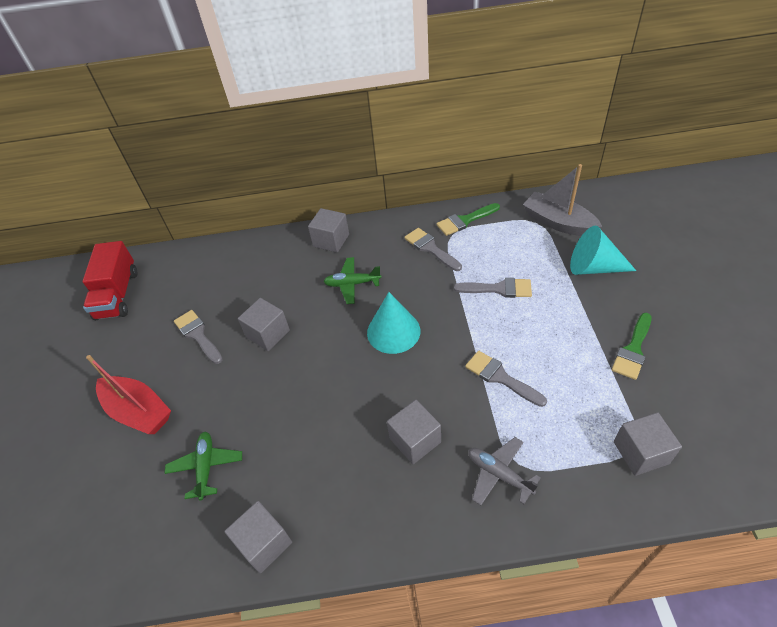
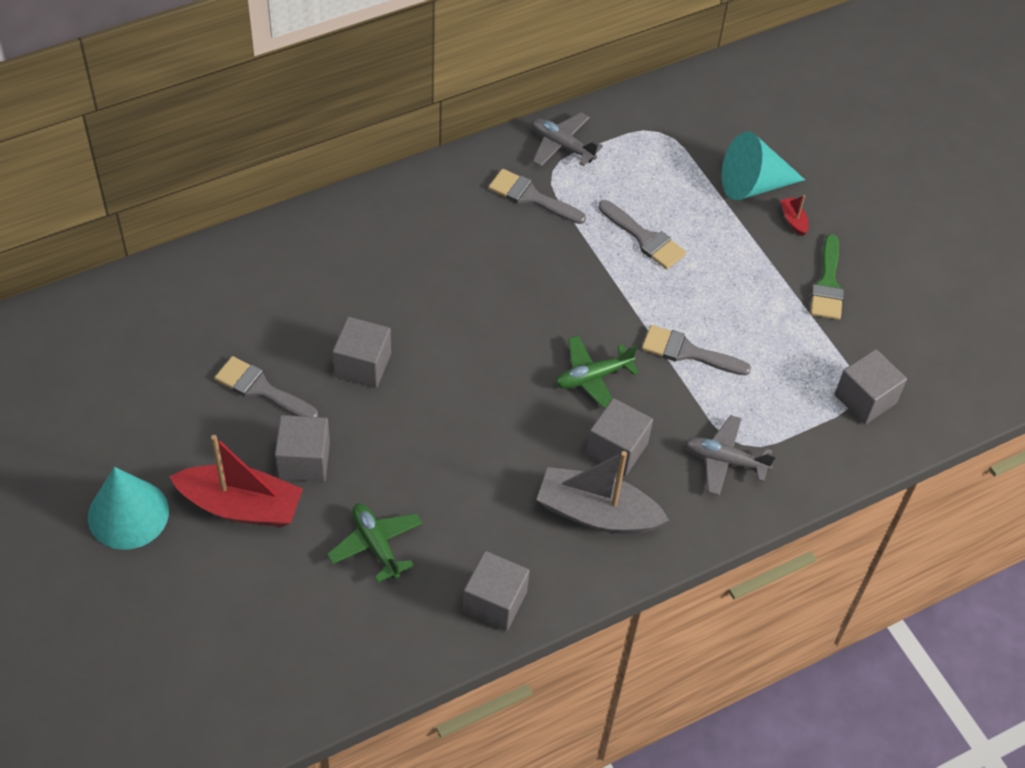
camera: 30 degrees left, 5 degrees up
(118, 294) = (94, 359): red truck -> none
(331, 240) = (381, 211): grey cube -> grey cube (304, 461)
(352, 284) = (445, 271): green plane -> green plane (593, 377)
(393, 331) = (532, 324): turquoise cone -> turquoise cone (128, 514)
(465, 221) = (562, 146): green brush -> grey plane
(499, 289) = (644, 238): grey brush -> grey brush turned 60 degrees clockwise
(558, 222) = (688, 127): grey boat -> grey boat (597, 513)
(618, 297) = (793, 220): none -> red boat

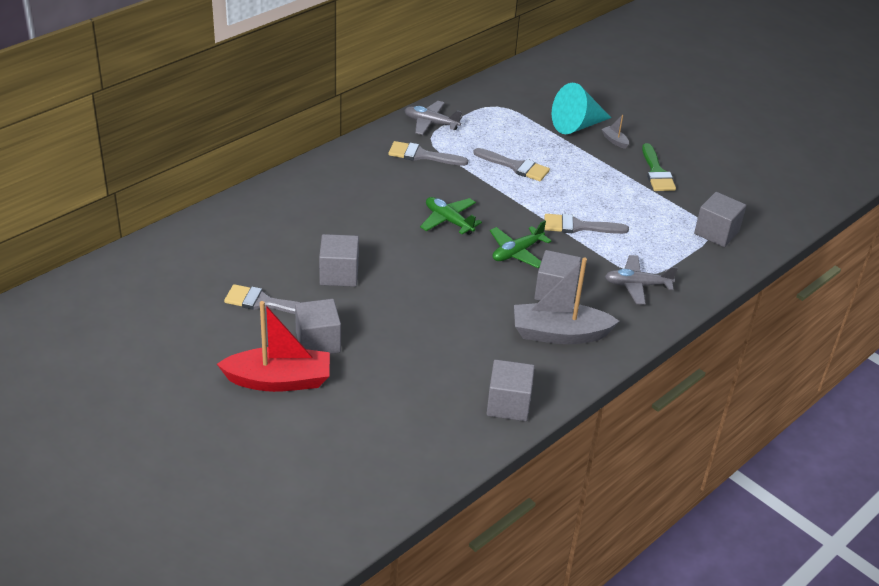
camera: 15 degrees left, 15 degrees down
(128, 514) = (186, 403): turquoise cone -> none
(376, 545) = (399, 385): green plane -> green plane (448, 221)
(793, 220) = (614, 141): red boat -> grey boat

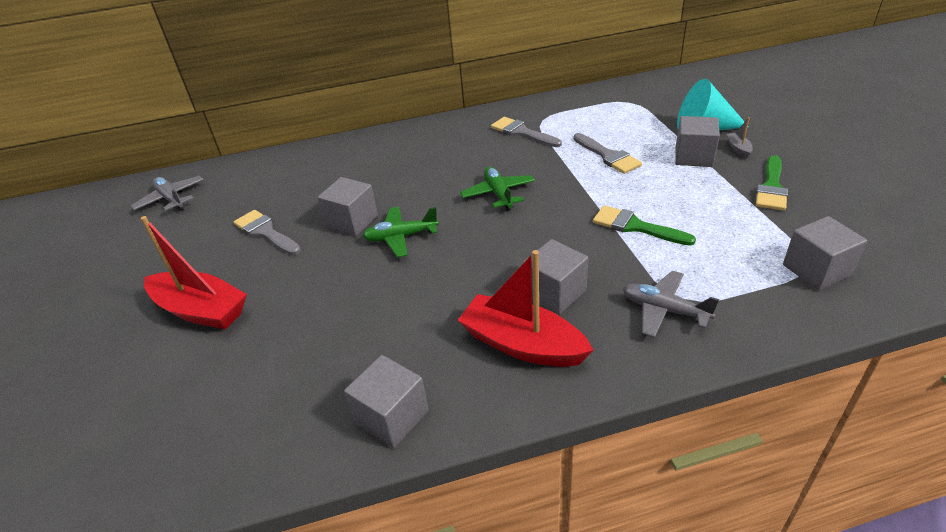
camera: 35 degrees right, 0 degrees up
(318, 342) = (271, 281): grey cube -> grey cube (693, 157)
(431, 123) = (553, 108): grey plane -> grey plane (171, 199)
(517, 252) = (544, 239): green plane -> green plane (401, 237)
(559, 334) = (522, 344): grey boat -> red boat
(578, 226) = (635, 226): grey brush -> green brush

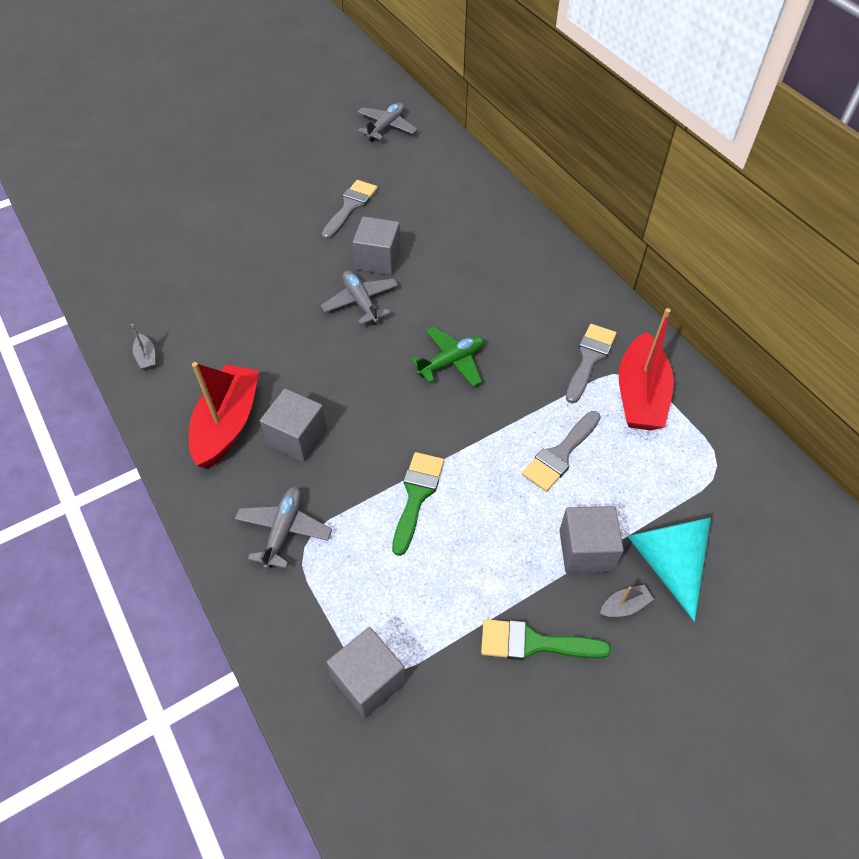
camera: 70 degrees right, 15 degrees up
(201, 310) = (246, 208): red boat -> red boat (640, 395)
(392, 417) = (146, 357): grey cube -> grey boat
(401, 237) = (361, 302): green plane -> grey plane

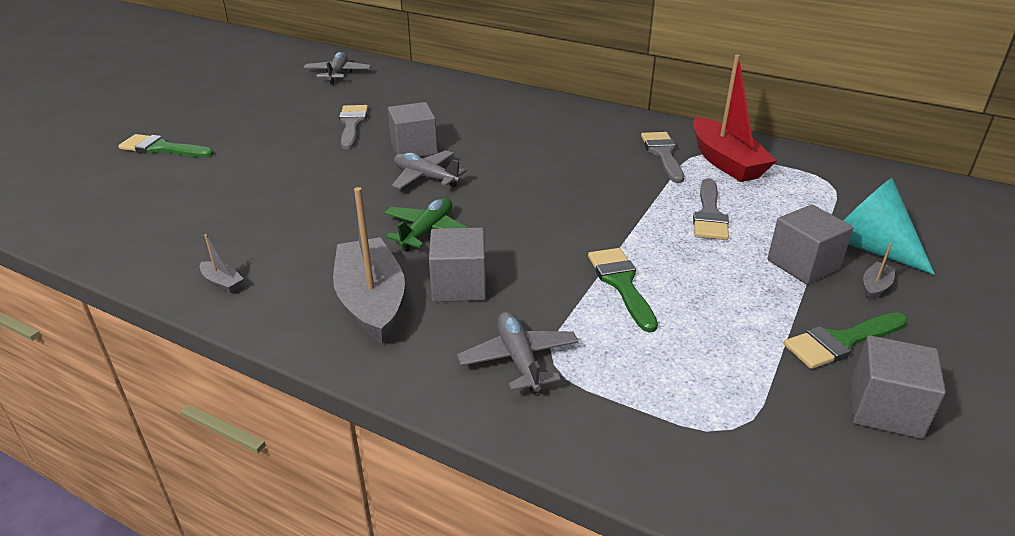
camera: 30 degrees left, 20 degrees down
(191, 182) = (161, 148): none -> green brush
(228, 424) = (371, 301): red boat -> grey boat
(368, 680) = (735, 439): grey cube -> grey cube (885, 409)
(451, 362) = (552, 189): green plane -> green plane (427, 231)

